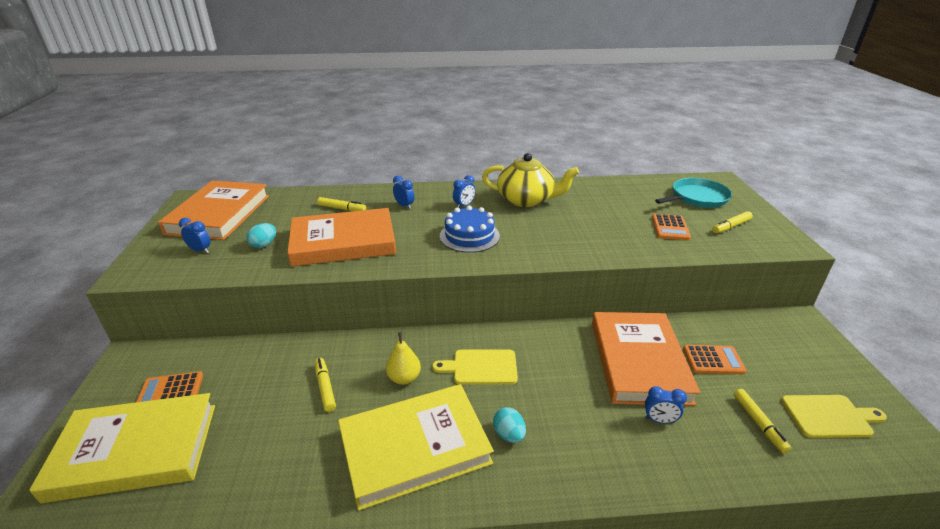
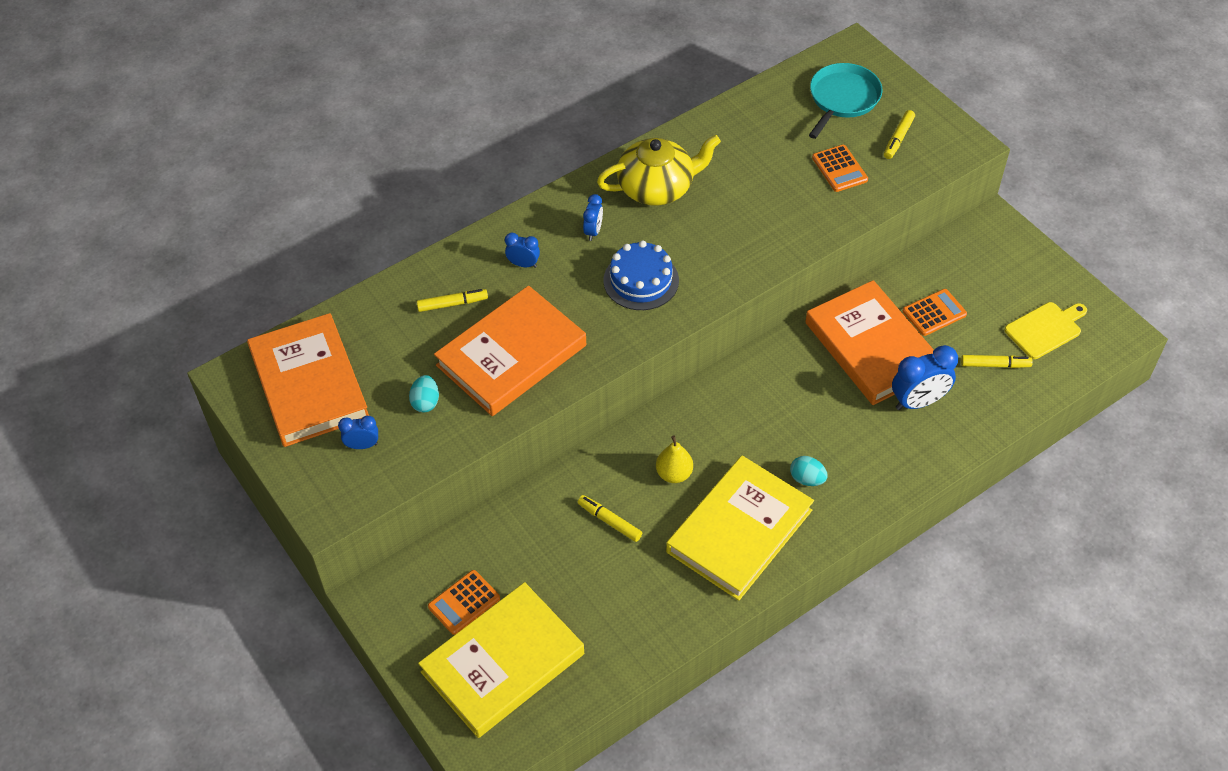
camera: 30 degrees left, 20 degrees up
(481, 367) = (735, 426): yellow cutting board -> none
(659, 420) = (918, 401): blue clock -> blue clock, size x1.80
(758, 423) = (995, 365): yellow marker -> yellow marker turned 45 degrees counterclockwise

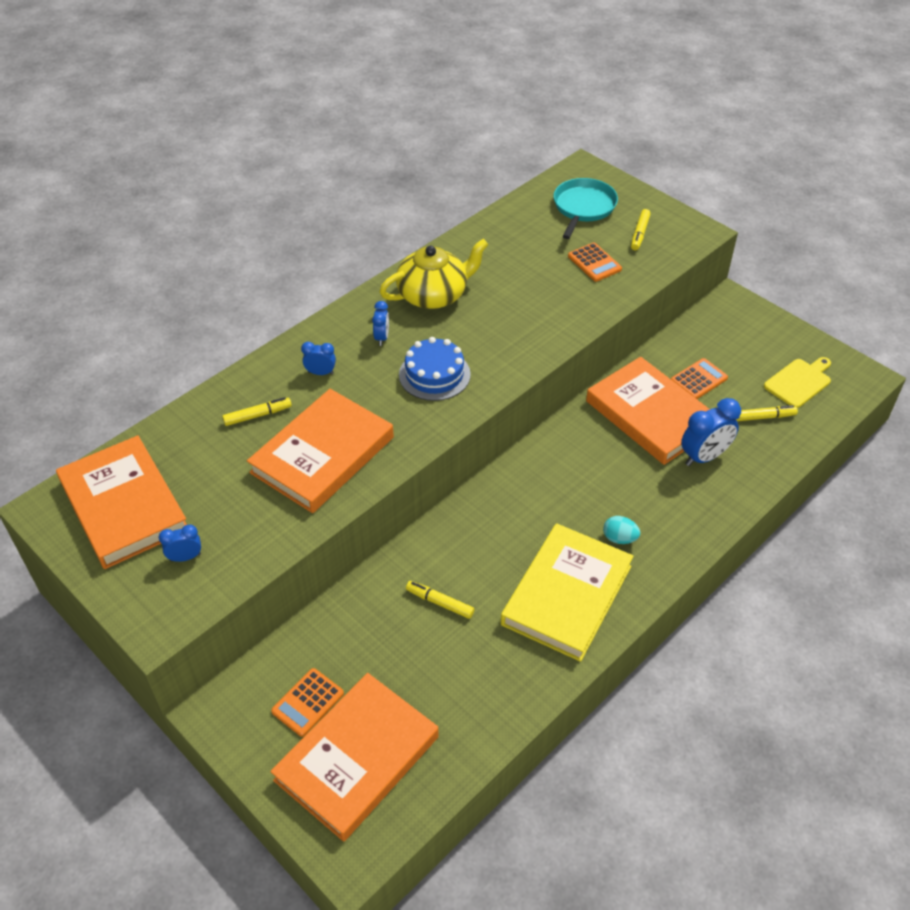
camera: 10 degrees left, 5 degrees down
(425, 402) = (244, 508): turquoise egg -> none
(502, 663) = (357, 758): yellow book -> orange book
(674, 474) = (493, 550): yellow pear -> none

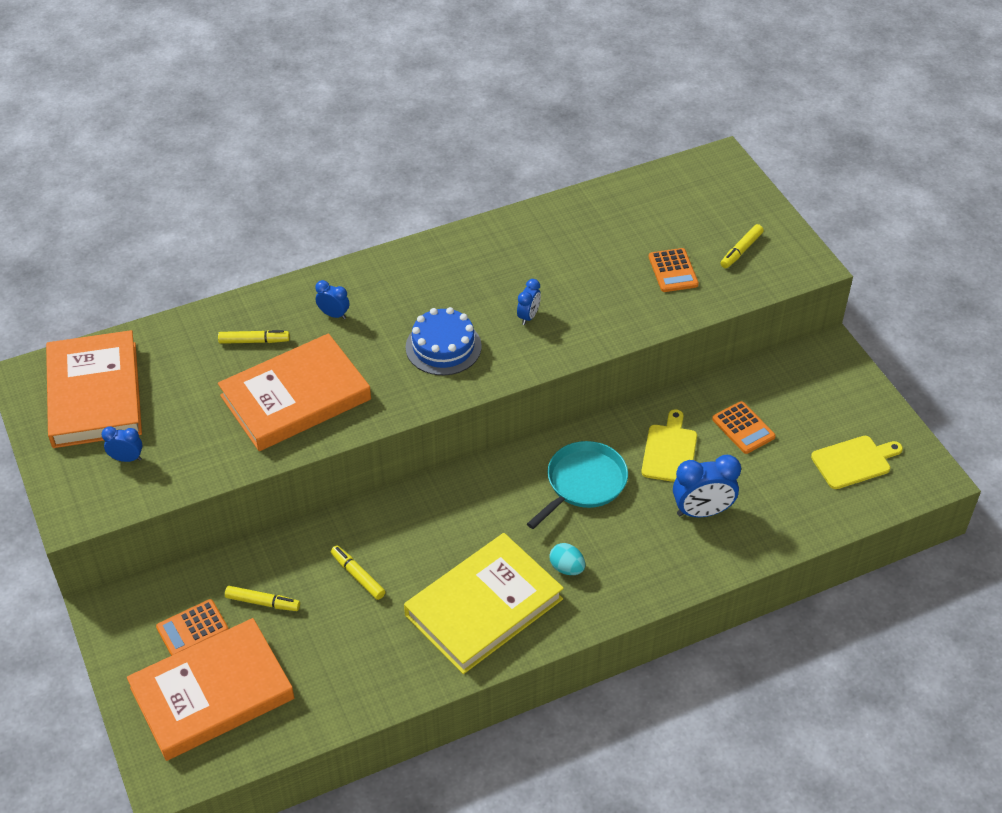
camera: 20 degrees right, 0 degrees up
(381, 337) = (411, 294): blue clock -> blue clock (528, 316)
(434, 295) = (486, 262): yellow teapot -> none
(583, 207) = (696, 205): turquoise pan -> turquoise pan (583, 483)
(650, 415) = (669, 451): orange book -> yellow cutting board
(698, 379) = (743, 428): orange calculator -> orange calculator turned 75 degrees clockwise
(764, 417) = (791, 488): yellow marker -> yellow marker (263, 602)

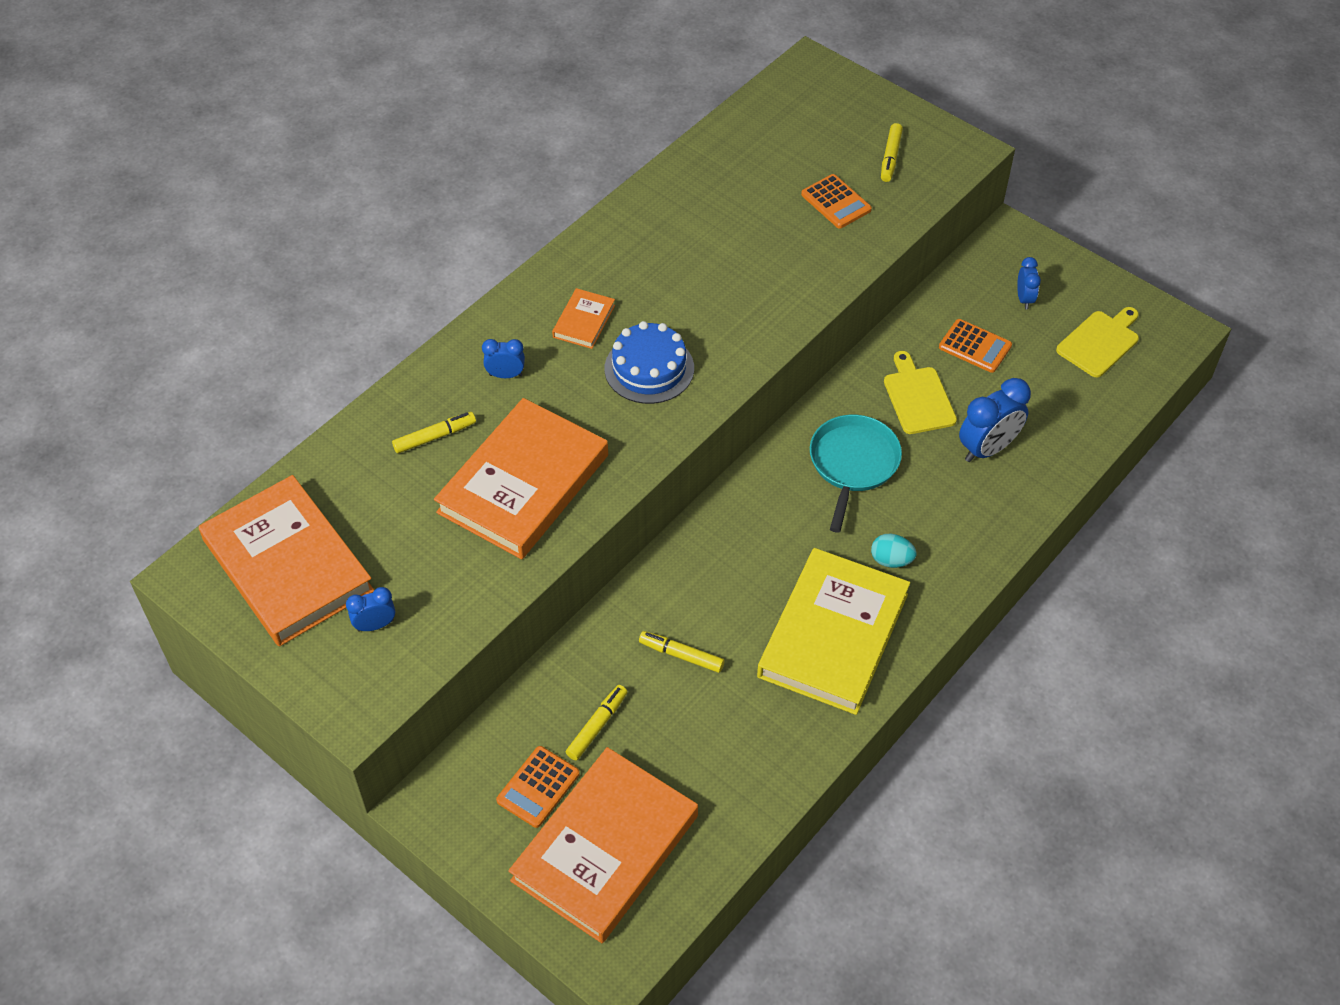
camera: 25 degrees left, 5 degrees up
(263, 602) = (597, 726): yellow marker -> yellow marker turned 45 degrees counterclockwise
(417, 295) = (584, 321): none -> orange book
(528, 316) = (718, 303): blue clock -> blue clock (1024, 299)

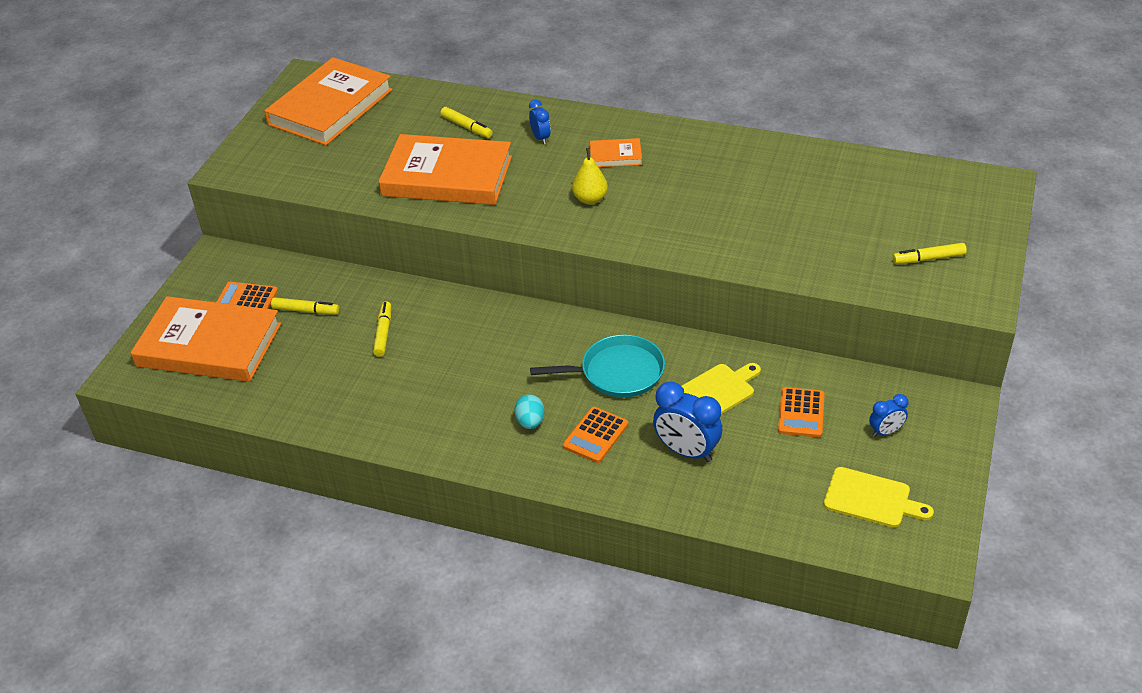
camera: 70 degrees right, 10 degrees down
(375, 625) = (299, 154): blue clock -> none
(649, 368) = (590, 199): blue cake -> yellow pear
(833, 635) = (439, 408): yellow book -> none
(836, 202) = (845, 242): orange calculator -> orange calculator (595, 435)

